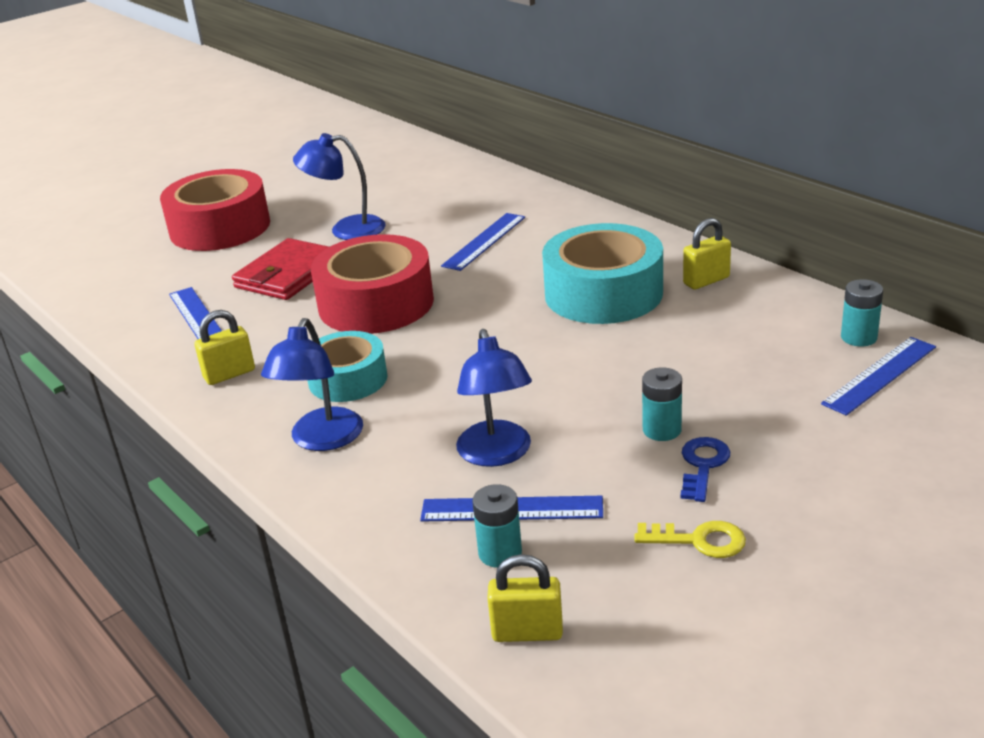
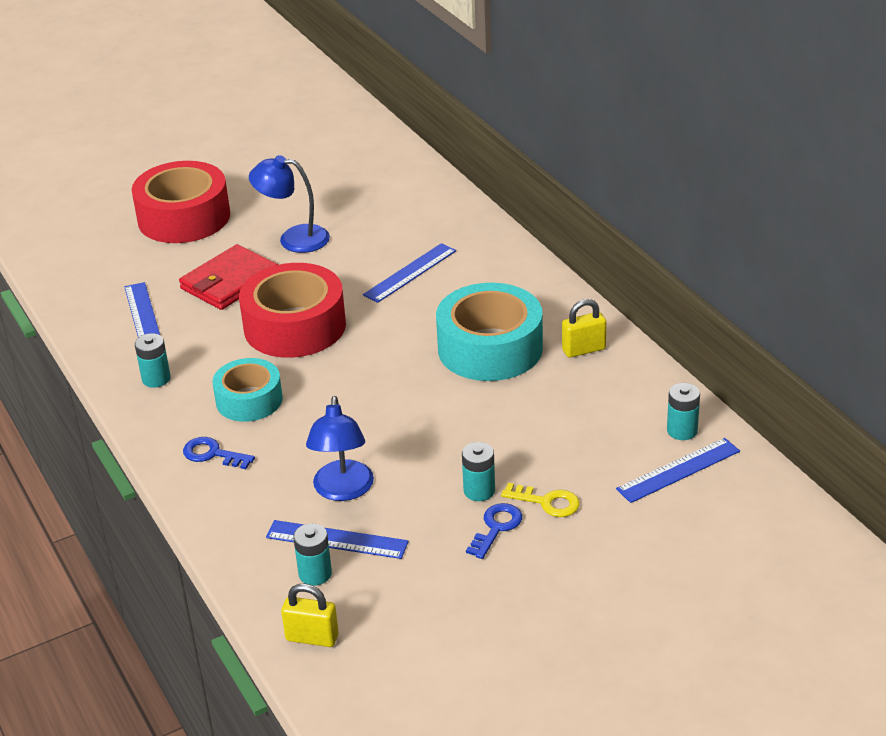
camera: 10 degrees right, 5 degrees up
(229, 374) = (156, 379): yellow padlock -> turquoise battery
(322, 440) = (213, 454): blue lamp -> blue key
(699, 540) = (464, 589): yellow key -> yellow key (547, 502)

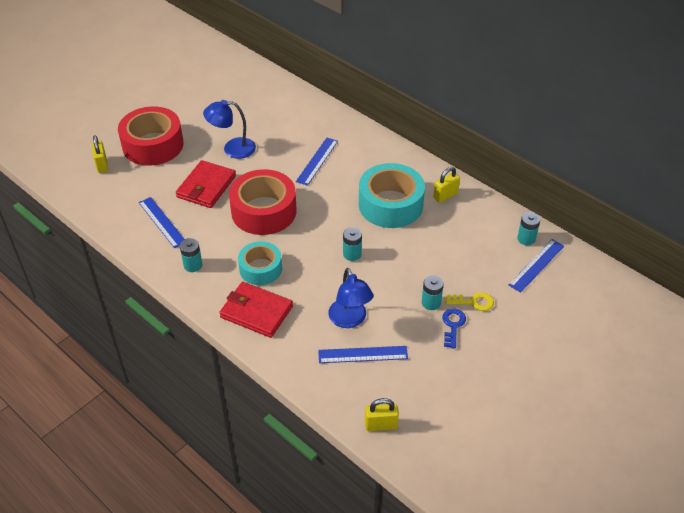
camera: 20 degrees left, 10 degrees up
(101, 232) = (102, 165): none -> yellow padlock
(213, 454) = (256, 311): blue key -> red wallet
(315, 574) = (361, 381): turquoise battery -> turquoise battery (352, 254)

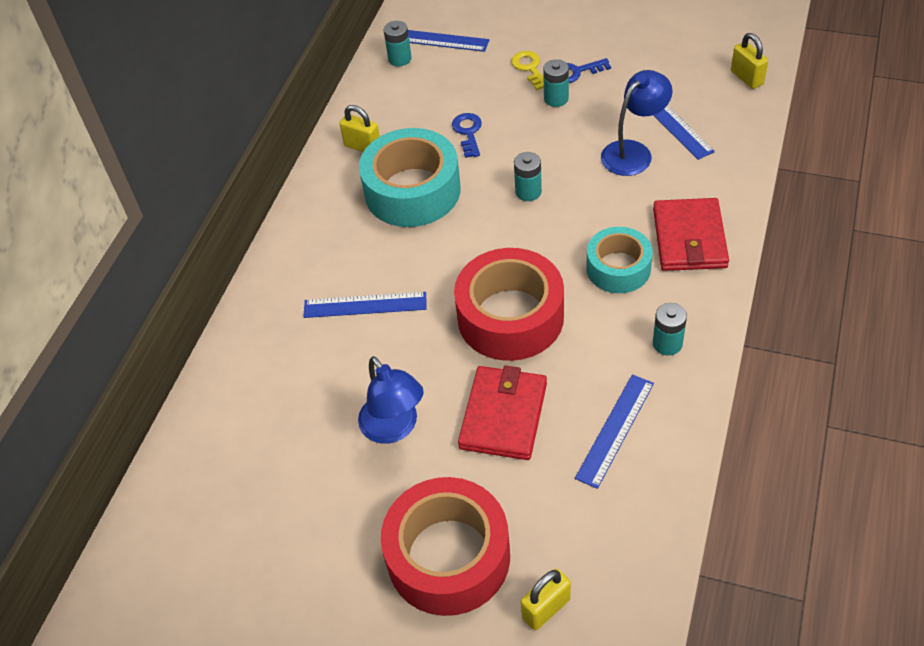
camera: 110 degrees left, 5 degrees up
(206, 186) = (503, 415): red wallet -> red wallet turned 75 degrees counterclockwise
(426, 246) = (468, 132): none -> blue key

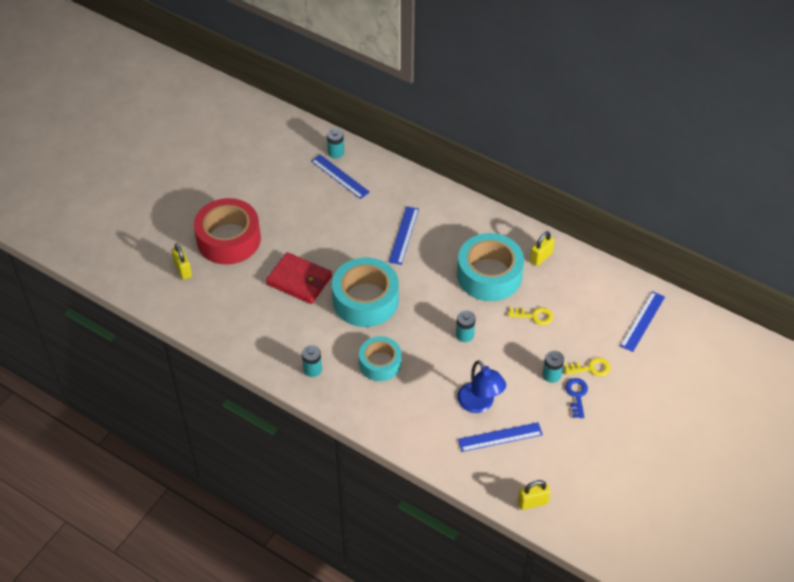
camera: 100 degrees right, 0 degrees up
(394, 428) = (313, 232): blue lamp -> none
(400, 59) = (627, 294): turquoise battery -> turquoise battery (336, 152)
(468, 132) = (534, 316): blue key -> yellow key
(510, 317) = (365, 300): red tape -> turquoise tape
(615, 430) = (267, 326): blue ruler -> blue ruler (340, 176)
(689, 238) = (388, 409): red wallet -> none

